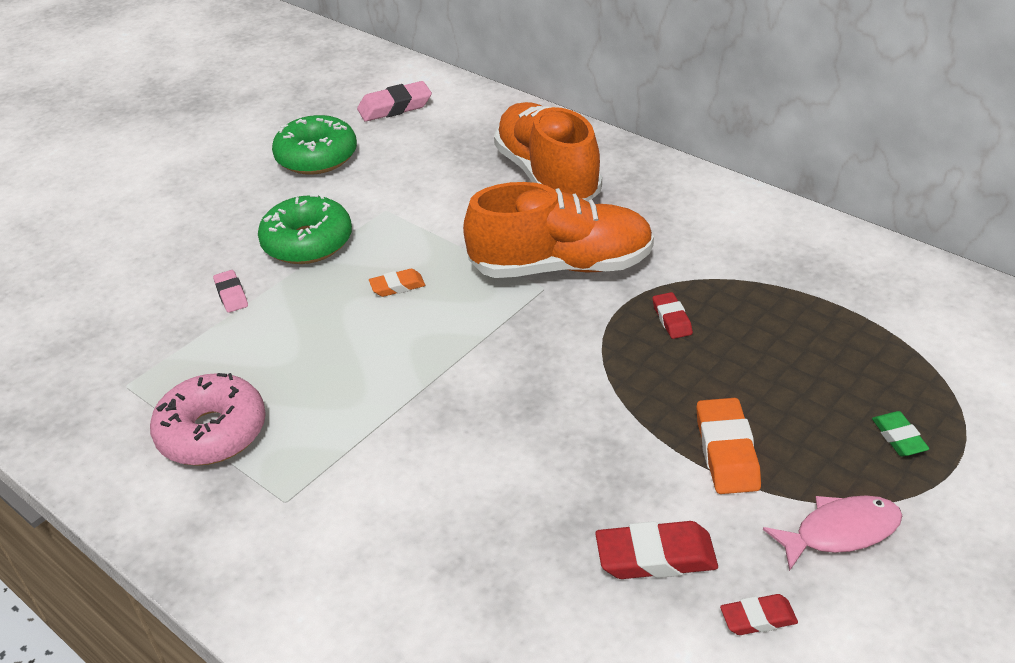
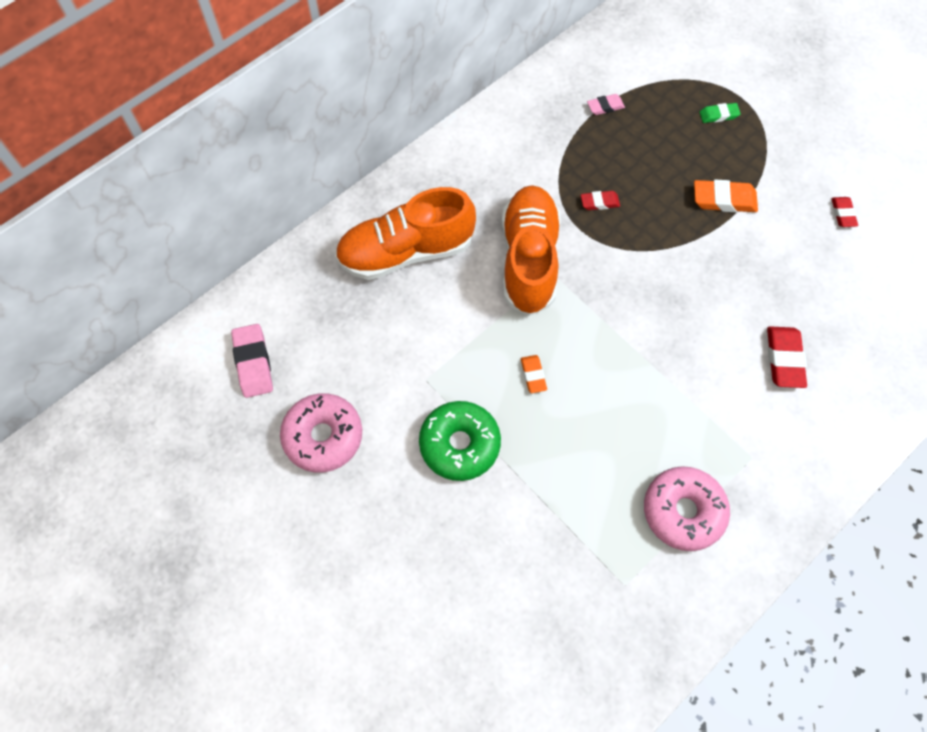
camera: 85 degrees left, 25 degrees up
(231, 295) = (521, 506): pink eraser -> pink eraser (605, 107)
(317, 157) = (323, 436): green donut -> pink donut
(655, 556) = (801, 252): red eraser -> red eraser (784, 359)
(840, 532) = (786, 162): pink fish -> none

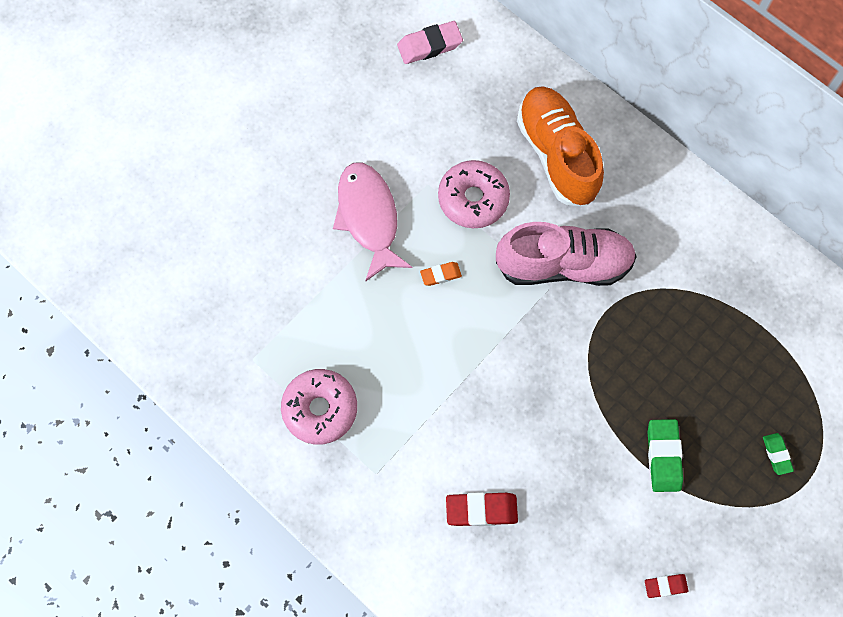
camera: 85 degrees right, 5 degrees up
(323, 436) = (367, 109): pink donut -> pink donut (473, 199)
(460, 444) = (368, 217): green donut -> pink fish
(529, 259) = (563, 264): orange shoe -> pink shoe
(599, 202) = (640, 329): red eraser -> none
(605, 107) = (765, 332): pink eraser -> none
(724, 200) = (663, 456): orange eraser -> green eraser

